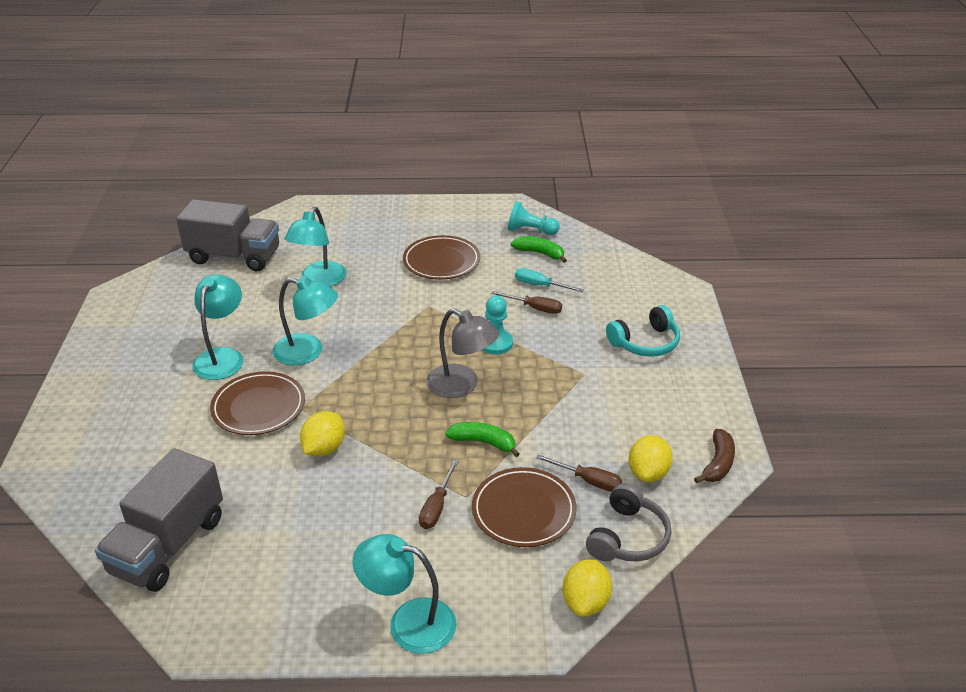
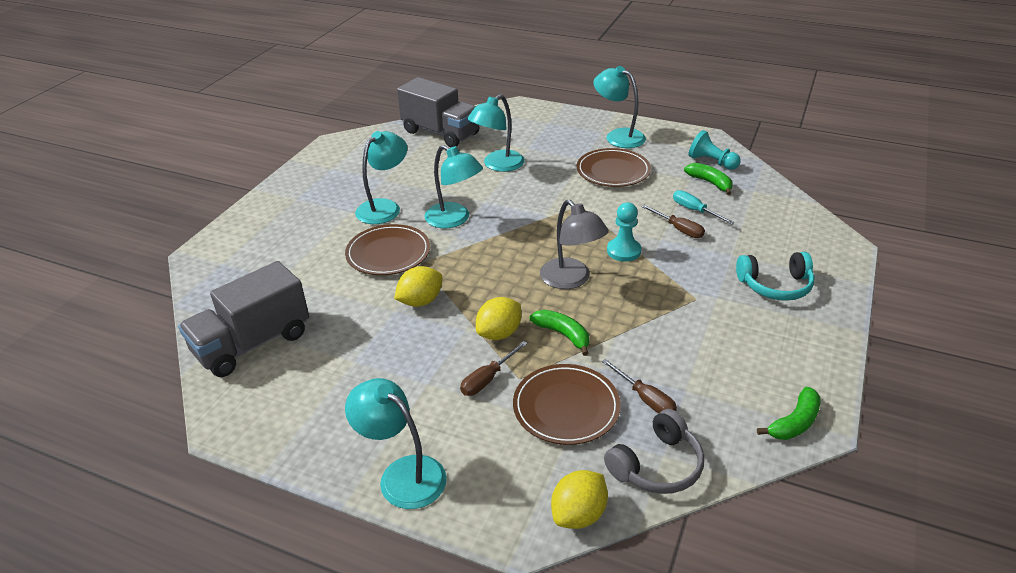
camera: 25 degrees right, 0 degrees up
(426, 221) = (618, 136): none -> turquoise lamp
(648, 473) = (712, 410): yellow lemon -> yellow lemon (499, 333)
(718, 463) = (794, 422): brown banana -> green banana

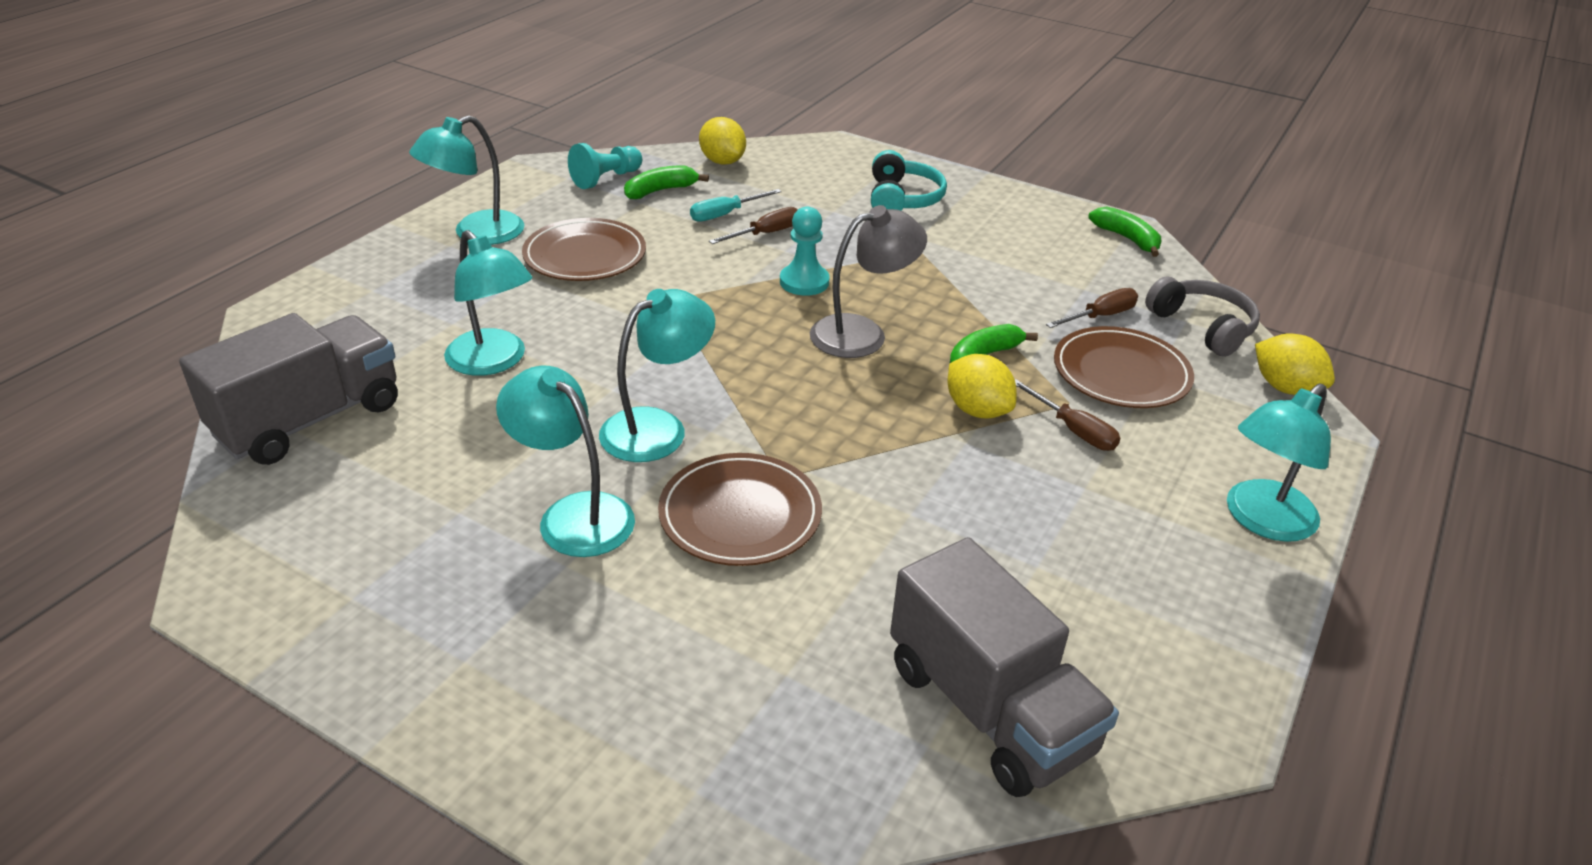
camera: 85 degrees left, 0 degrees up
(420, 301) = (890, 483): yellow lemon -> yellow lemon (722, 161)

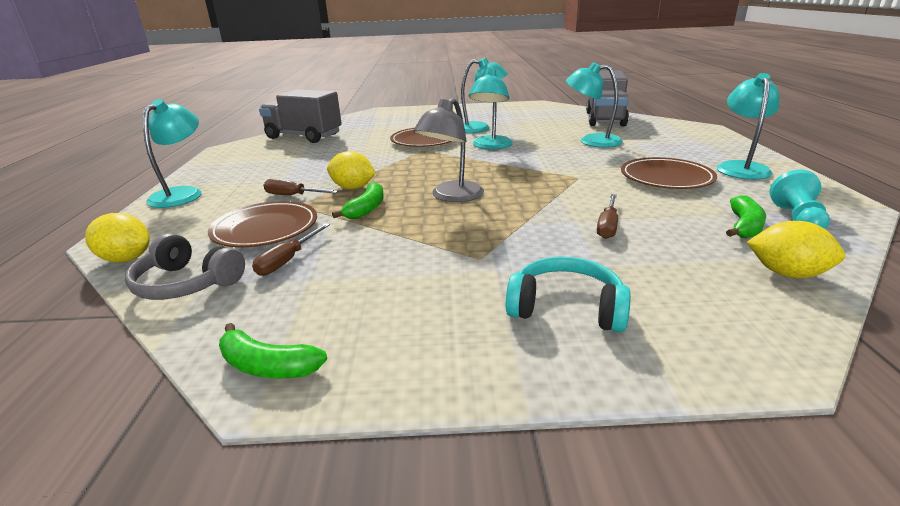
camera: 150 degrees right, 10 degrees down
(725, 214) = (662, 228): turquoise screwdriver -> none
(804, 282) = (526, 208): turquoise pawn -> none
(902, 199) = (566, 308): turquoise headphones -> turquoise headphones turned 135 degrees clockwise

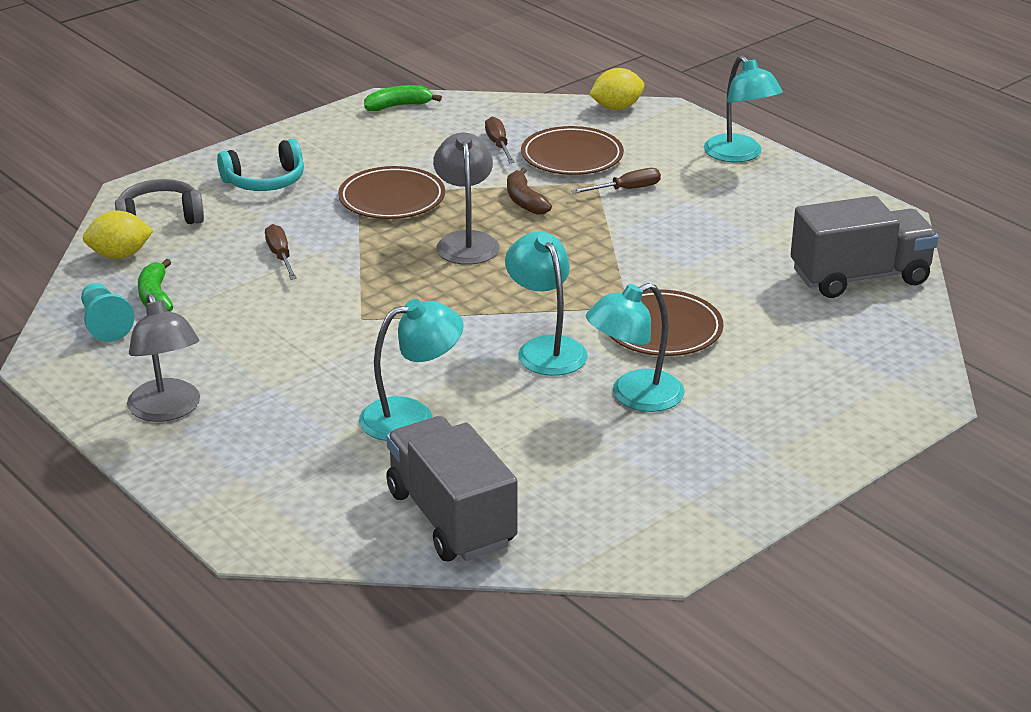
camera: 140 degrees right, 5 degrees up
(187, 283) = (533, 113): grey headphones -> grey headphones (160, 218)
(353, 188) = (587, 218): yellow lemon -> none
(366, 209) = (525, 201): green banana -> brown banana
(666, 178) = (256, 353): brown plate -> brown plate (392, 198)
(741, 167) = (168, 410): turquoise lamp -> grey lamp

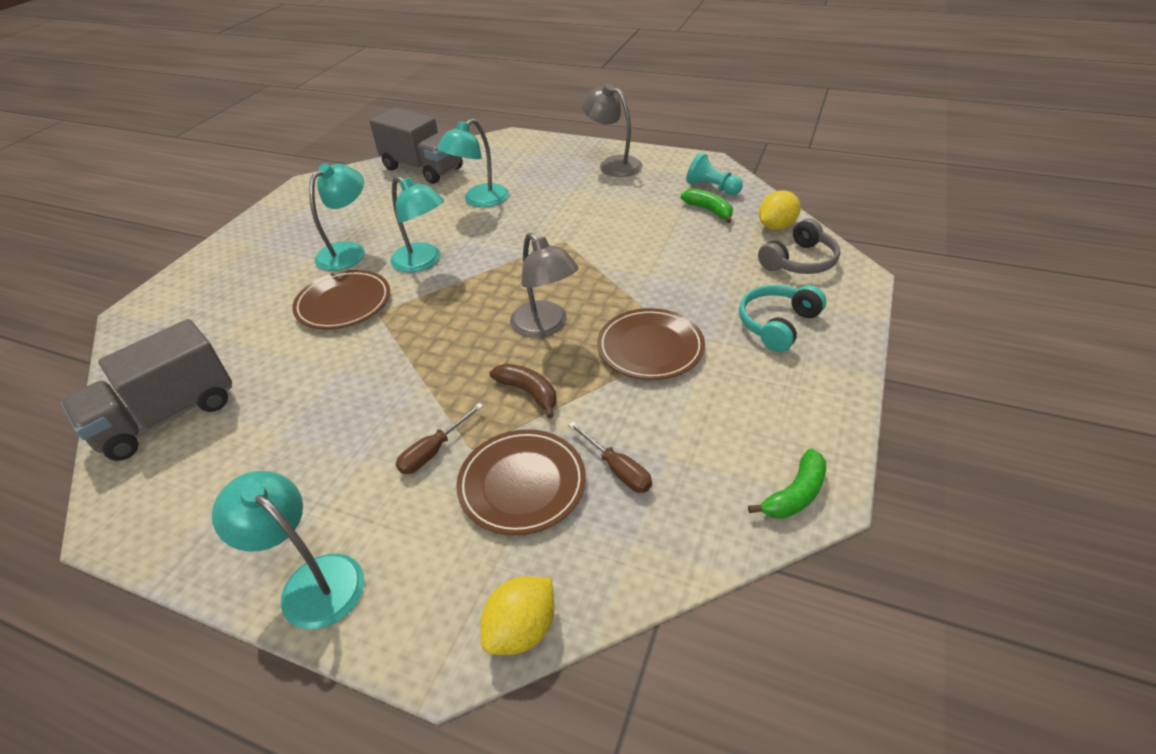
camera: 155 degrees right, 10 degrees up
(280, 256) = (671, 263): brown screwdriver -> none

